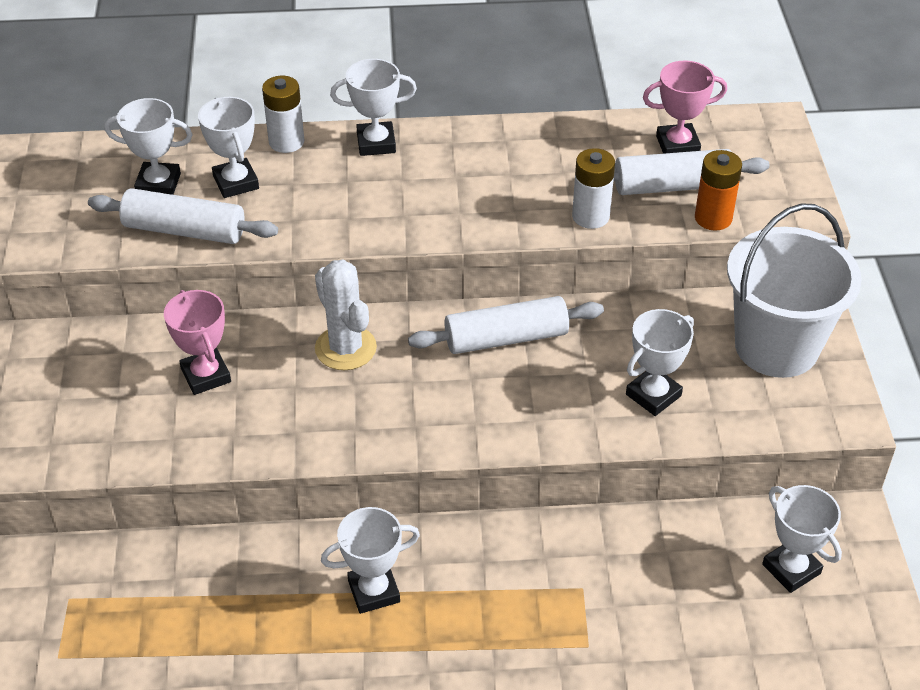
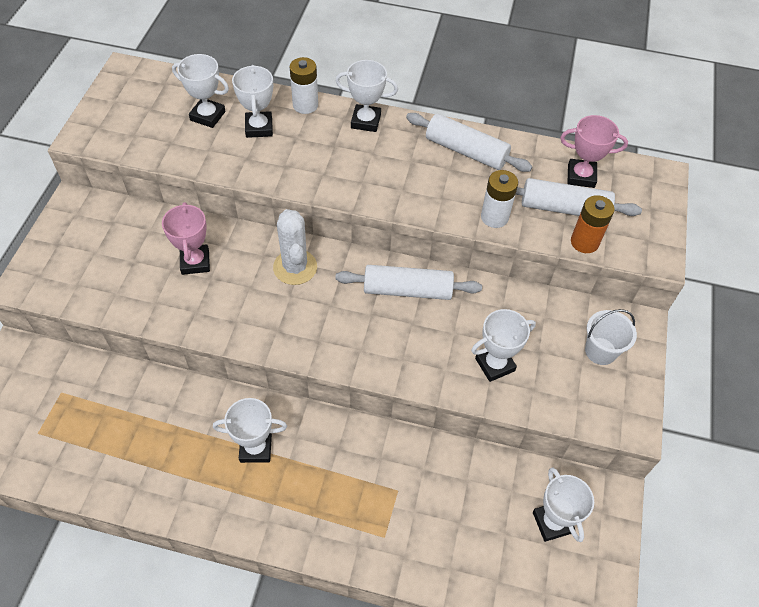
camera: 15 degrees right, 10 degrees up
(184, 230) = (210, 155): white rolling pin -> white rolling pin (466, 151)
(776, 346) = (600, 351): white bucket -> white bucket, size x0.50

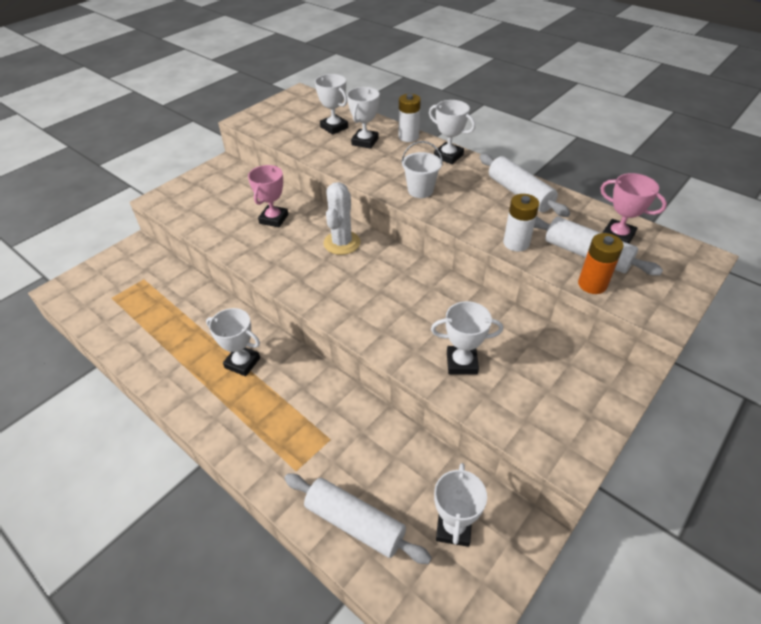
camera: 30 degrees right, 10 degrees down
(407, 290) = (420, 284): white rolling pin -> white rolling pin (355, 523)
(600, 351) = (572, 388): white bucket -> white bucket (420, 190)

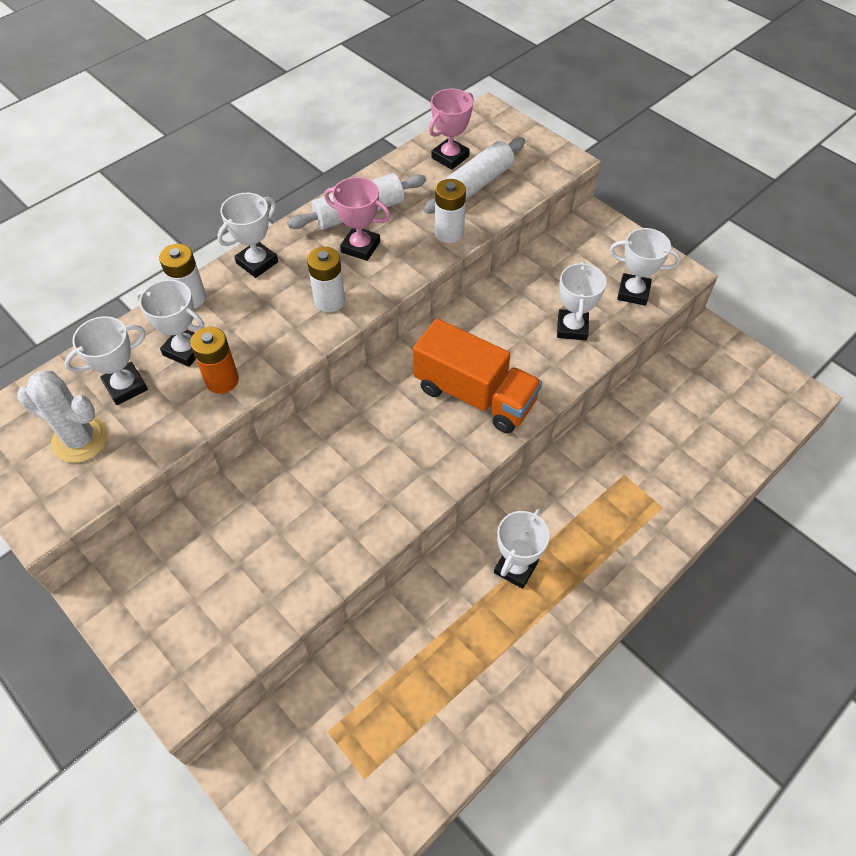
camera: 85 degrees left, 10 degrees up
(274, 219) = (286, 504): pink trophy -> pink trophy (360, 247)
(342, 243) = (361, 420): white cactus -> white cactus (80, 439)
(355, 523) = (714, 457): white rolling pin -> none
(372, 300) = (474, 395): none -> orange truck
(420, 190) = (329, 301): white bucket -> white battery
(453, 527) = (711, 384): white trophy -> white trophy (633, 292)
(592, 284) = (519, 192): orange battery -> orange battery (222, 380)

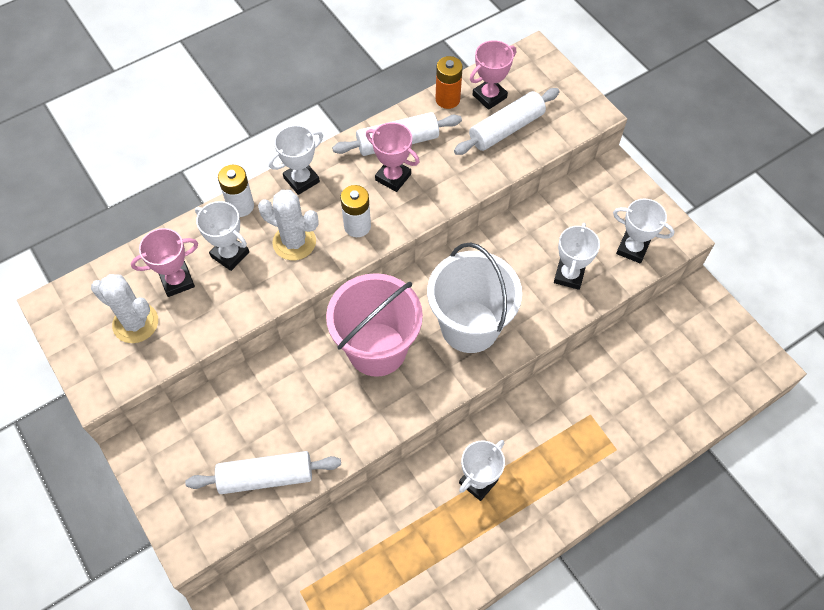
camera: 10 degrees right, 5 degrees up
(125, 386) = (177, 281): white trophy -> pink trophy
(222, 380) = (256, 288): orange battery -> orange battery (447, 99)
(259, 327) = (294, 242): none -> white cactus
(265, 597) = (266, 477): none -> white rolling pin
(373, 434) = (377, 349): none -> pink bucket
(449, 233) = (473, 174): white battery -> none
(474, 395) = (470, 326): orange truck -> white bucket

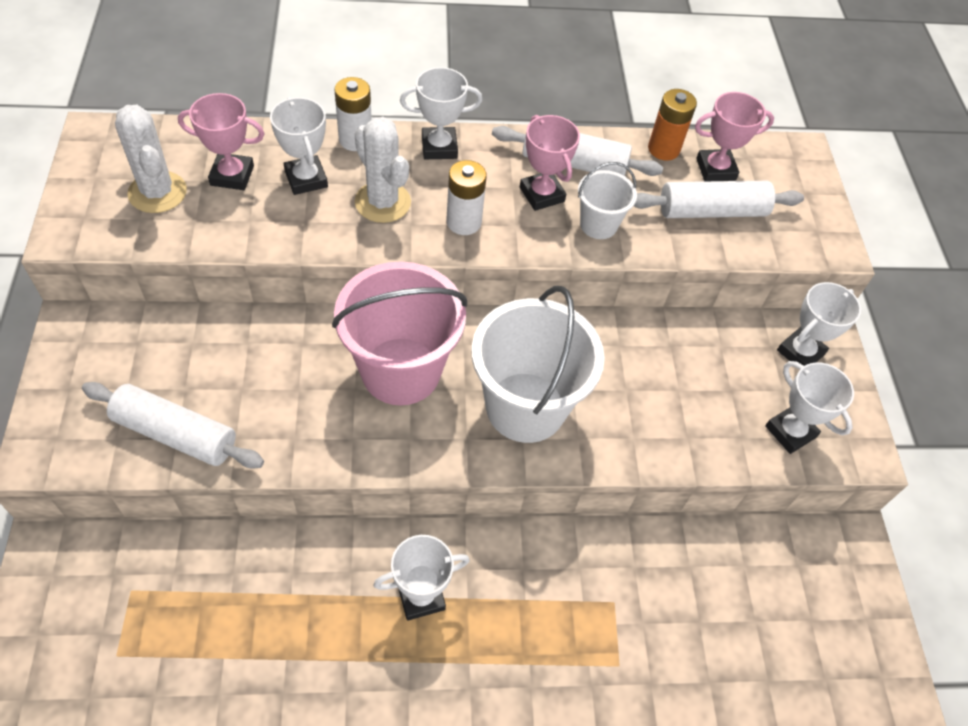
camera: 25 degrees right, 5 degrees down
(443, 179) = (598, 225): none -> white bucket
(569, 275) = (687, 418): white trophy -> white trophy (800, 352)

